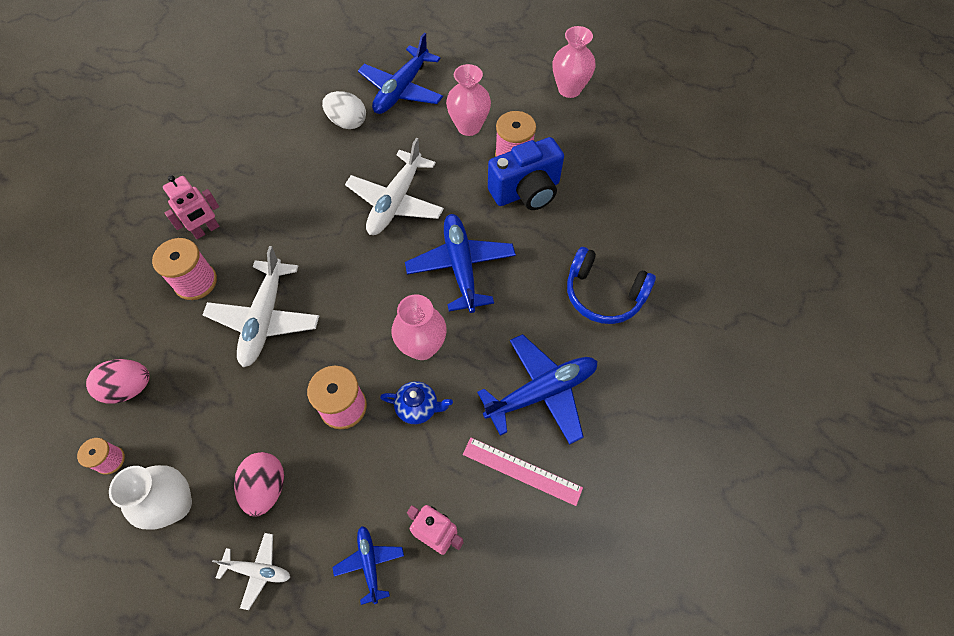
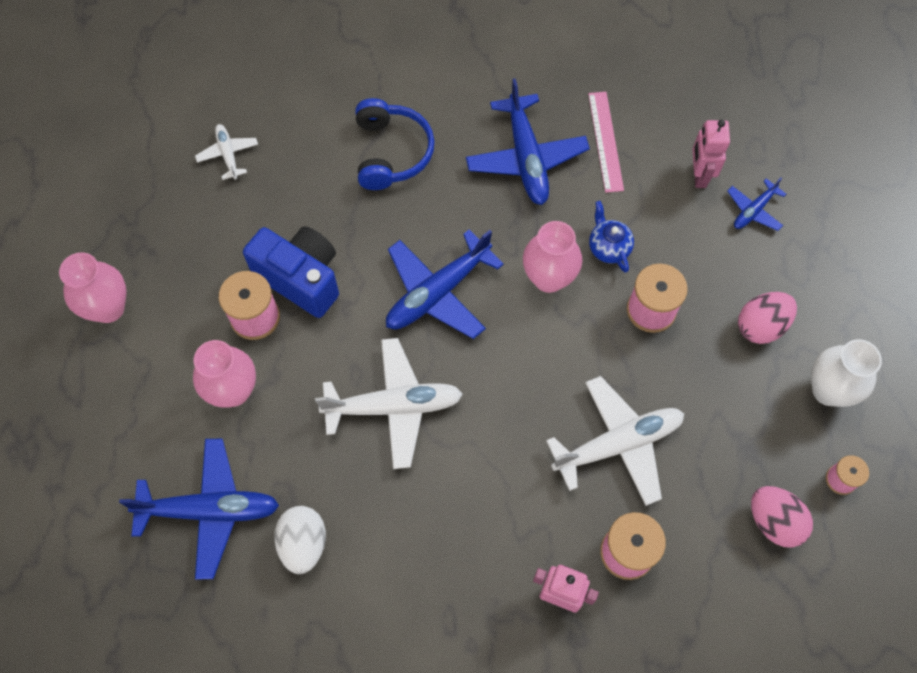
camera: 120 degrees left, 5 degrees up
(258, 570) = (820, 287): white plane -> white plane (228, 154)
(542, 392) = (526, 158): blue plane -> blue plane turned 135 degrees counterclockwise

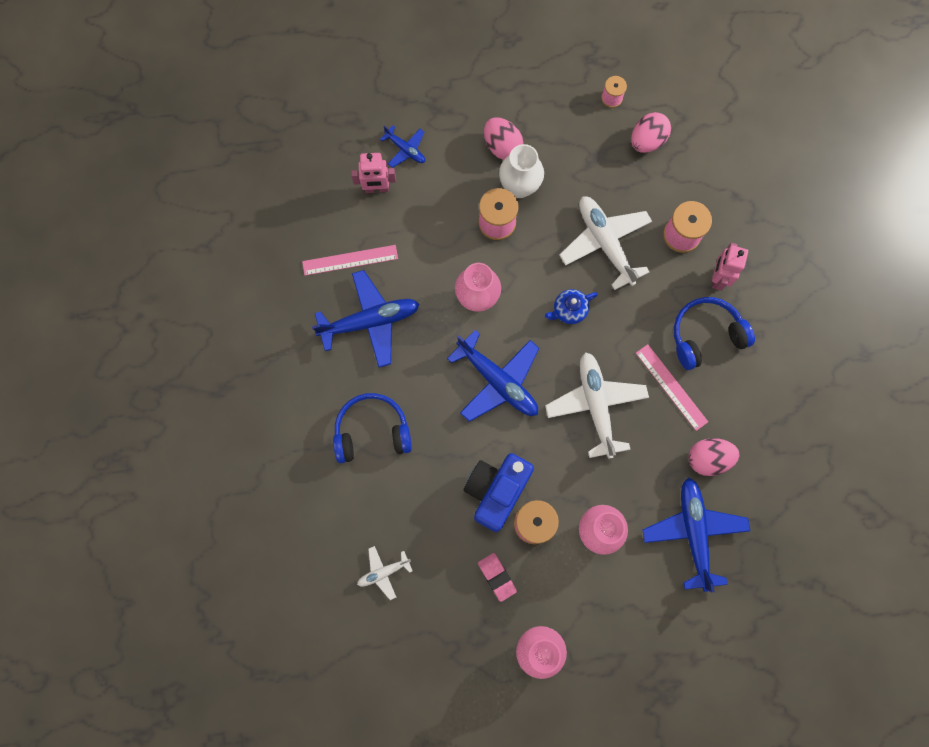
camera: 95 degrees left, 10 degrees up
(200, 271) = (497, 577): none -> pink eraser
(303, 543) = (708, 458): white egg -> pink egg
(407, 508) = (671, 387): none -> pink ruler
(476, 565) = (705, 335): none -> blue headphones
(608, 247) = (447, 255): blue teapot -> blue teapot (569, 310)
(828, 390) = (547, 103): white vase -> white vase (519, 187)

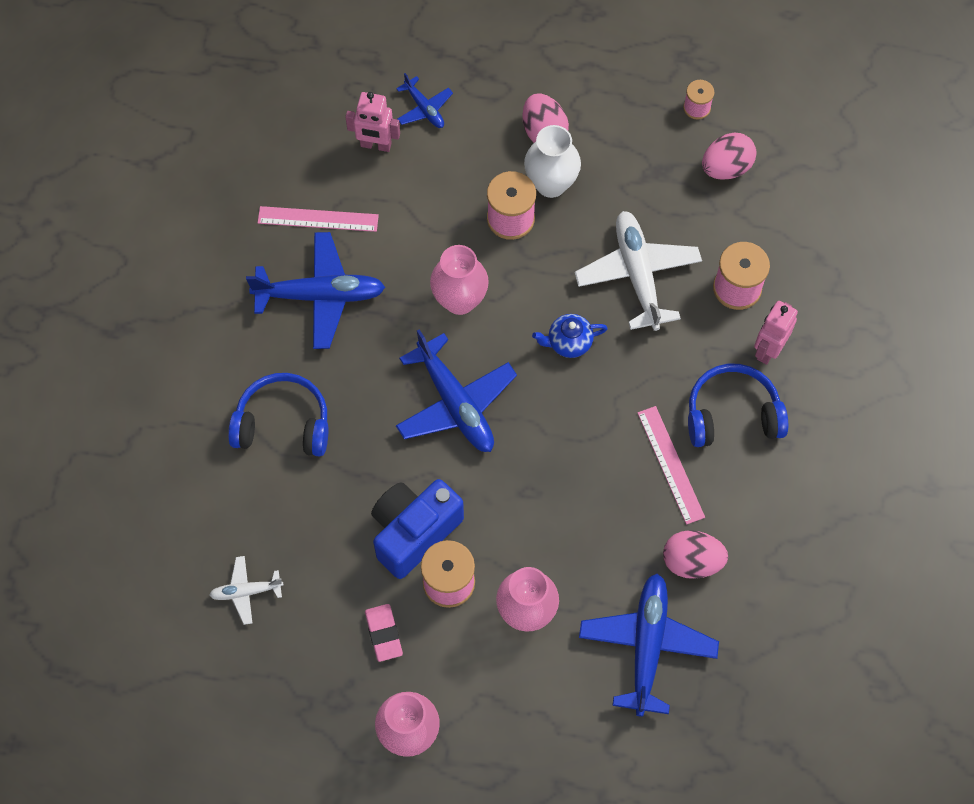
camera: 15 degrees right, 10 degrees down
(595, 405) = (568, 462): white plane -> none

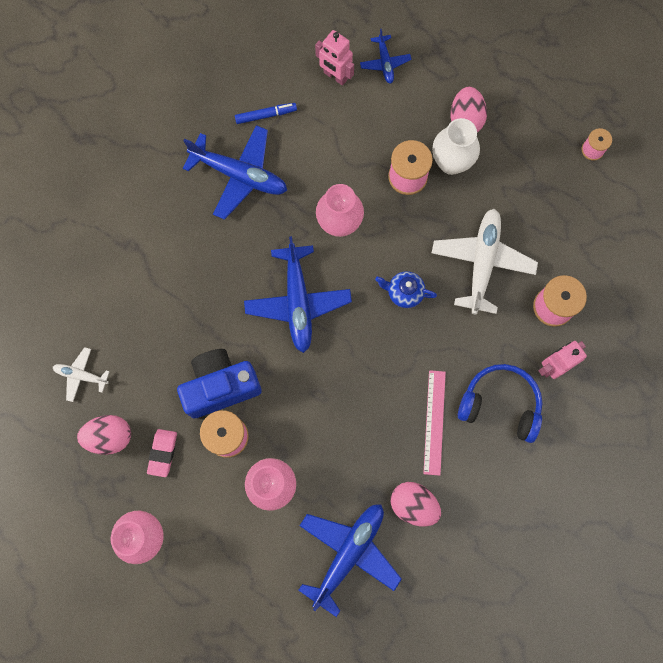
camera: 25 degrees right, 10 degrees up
(283, 423) = (167, 261): blue headphones -> none
(318, 219) = (266, 115): pink ruler -> blue marker
(726, 168) = (591, 207): pink egg -> pink egg (110, 436)

